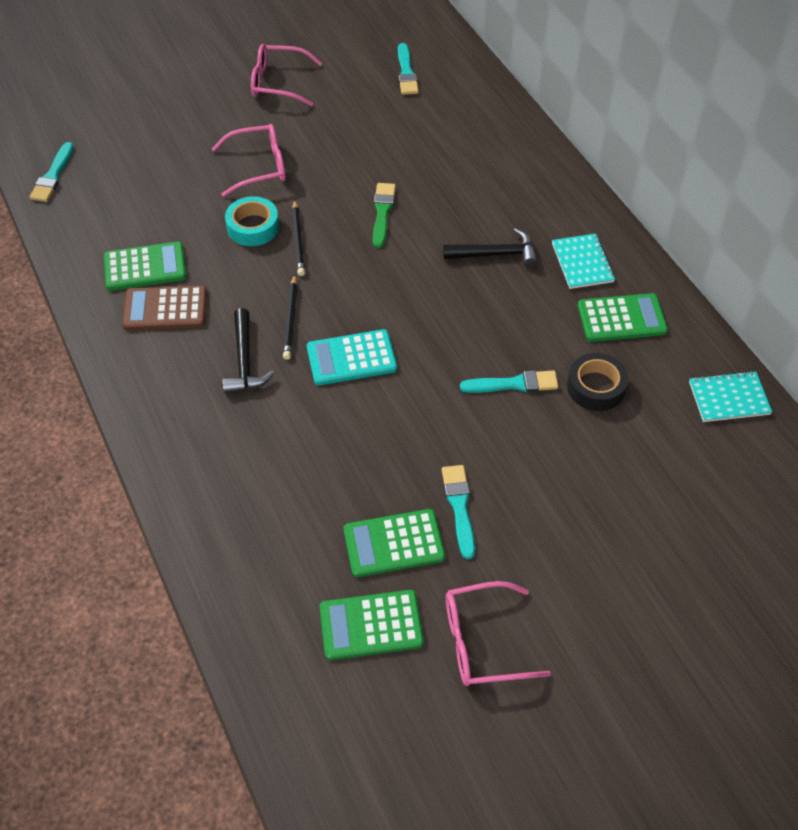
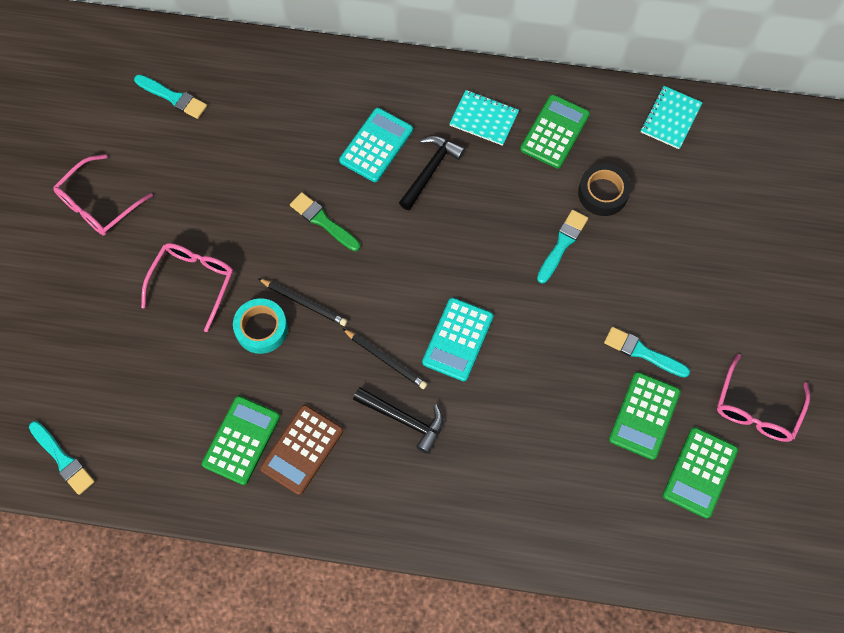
camera: 55 degrees left, 15 degrees up
(484, 207) = (376, 145): none -> turquoise calculator

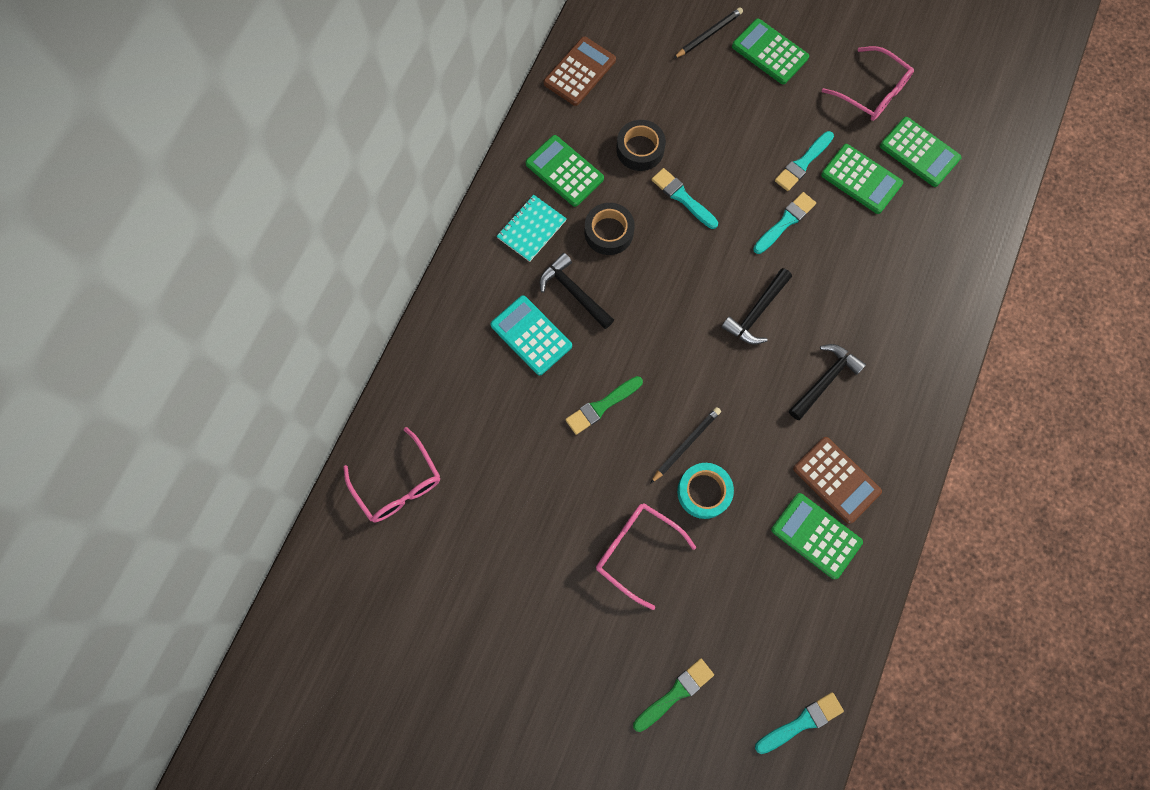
camera: 75 degrees left, 5 degrees up
(71, 343) = (675, 693): none -> green brush
(98, 204) = (518, 635): pink glasses -> pink glasses (398, 484)
(173, 97) = (411, 529): turquoise brush -> turquoise brush (785, 222)
(385, 359) = (762, 382): black pencil -> black pencil (708, 35)
(458, 339) = (756, 312): turquoise calculator -> black hammer
(502, 186) = (609, 232): none -> black tape
(670, 118) = (579, 72): turquoise notebook -> brown calculator
(765, 293) = (769, 52): none -> green calculator

